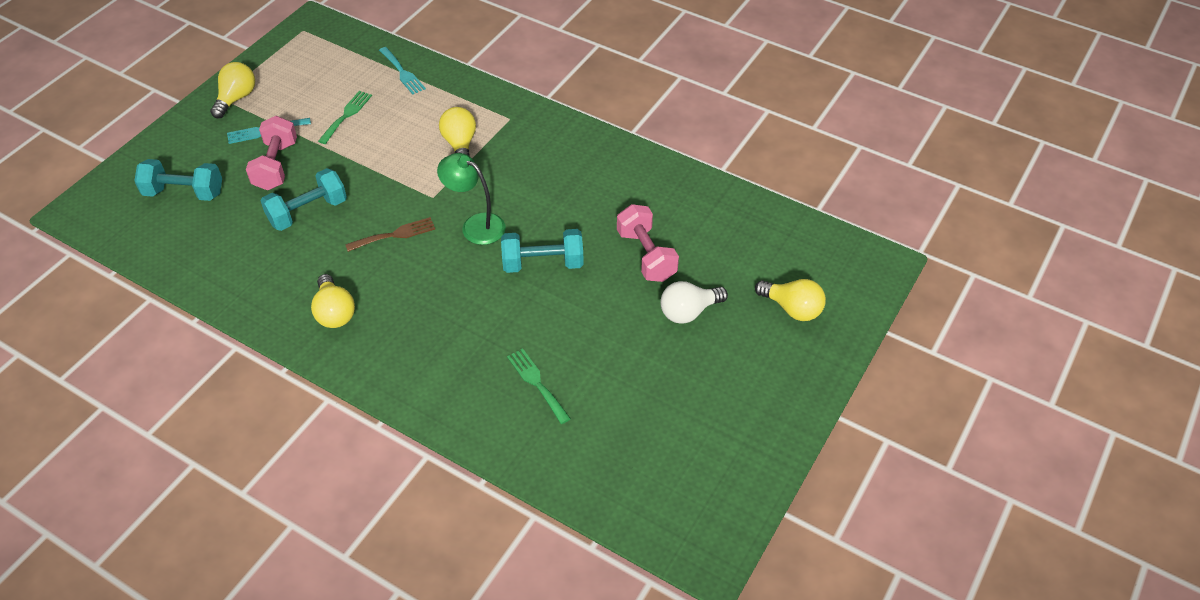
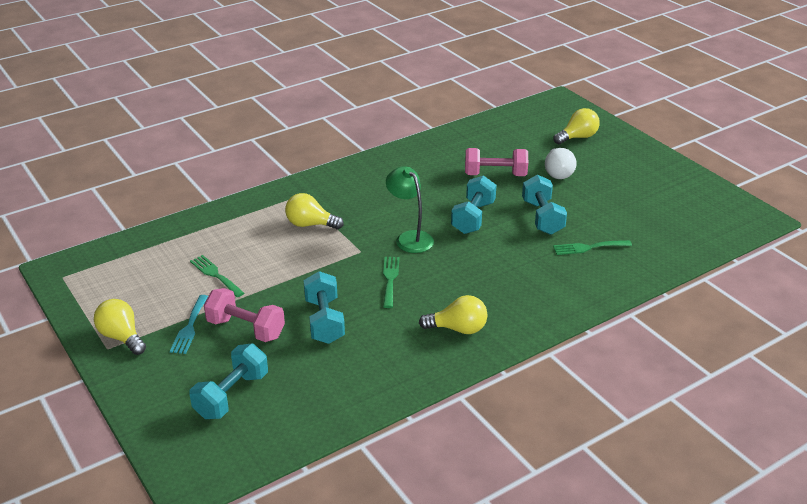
camera: 65 degrees left, 15 degrees down
(395, 234) = (390, 279): brown fork -> green fork
(402, 72) = (189, 233): turquoise fork -> none
(475, 225) = (410, 238): green lamp -> green lamp turned 90 degrees clockwise
(577, 324) = (542, 217): none -> turquoise dumbbell

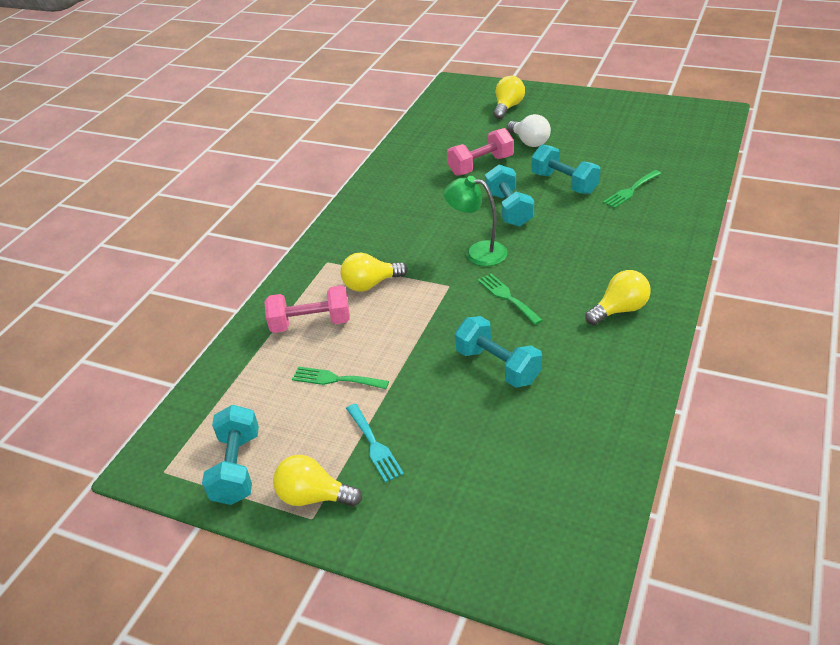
camera: 30 degrees left, 5 degrees up
(231, 395) = (502, 488): turquoise dumbbell -> turquoise dumbbell (237, 468)
(246, 329) = (433, 415): pink dumbbell -> pink dumbbell (311, 323)

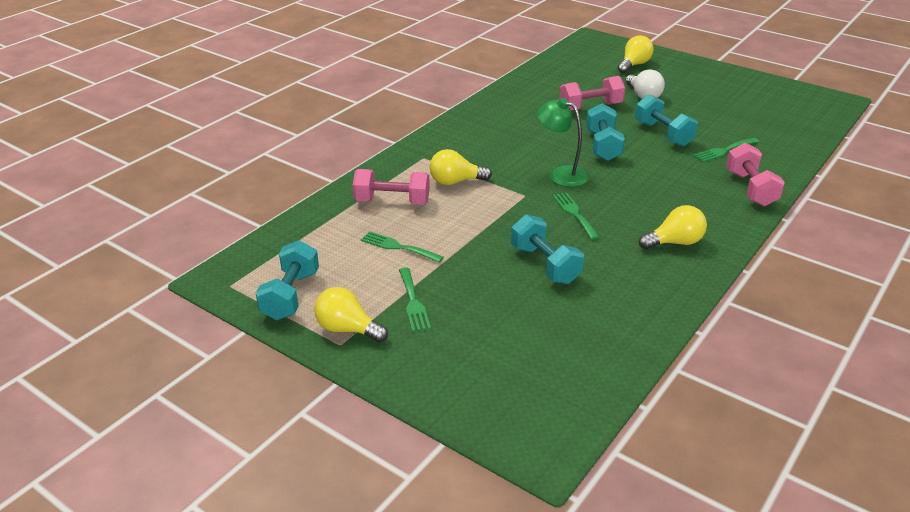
camera: 10 degrees right, 5 degrees down
(374, 445) = (413, 302): turquoise fork -> green fork
(671, 230) = (750, 189): none -> pink dumbbell

